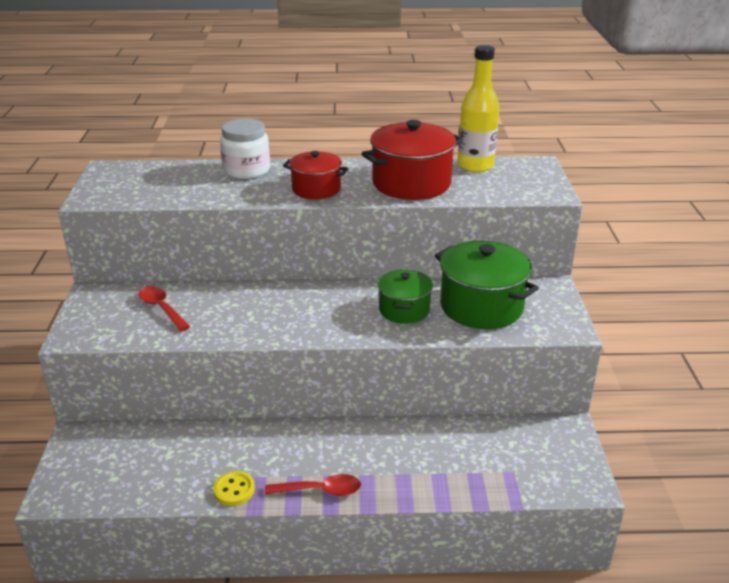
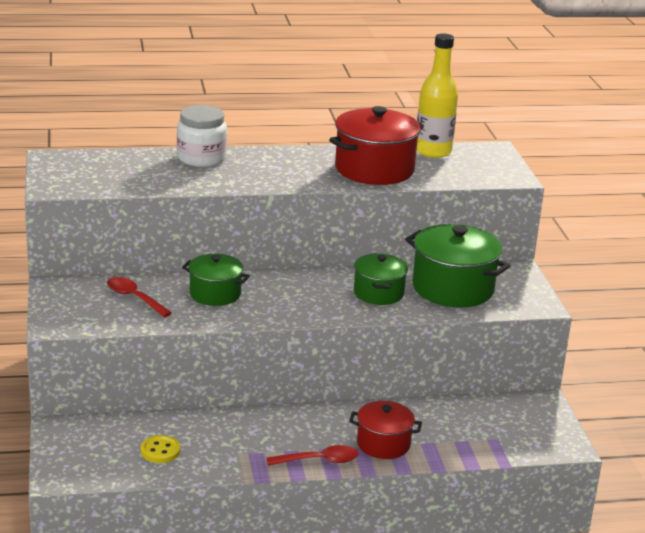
camera: 10 degrees left, 5 degrees down
(234, 490) = (236, 464): yellow button -> yellow button (160, 451)
(241, 306) = (215, 294): none -> green pot
(316, 189) = (281, 176): red pot -> red pot (383, 444)

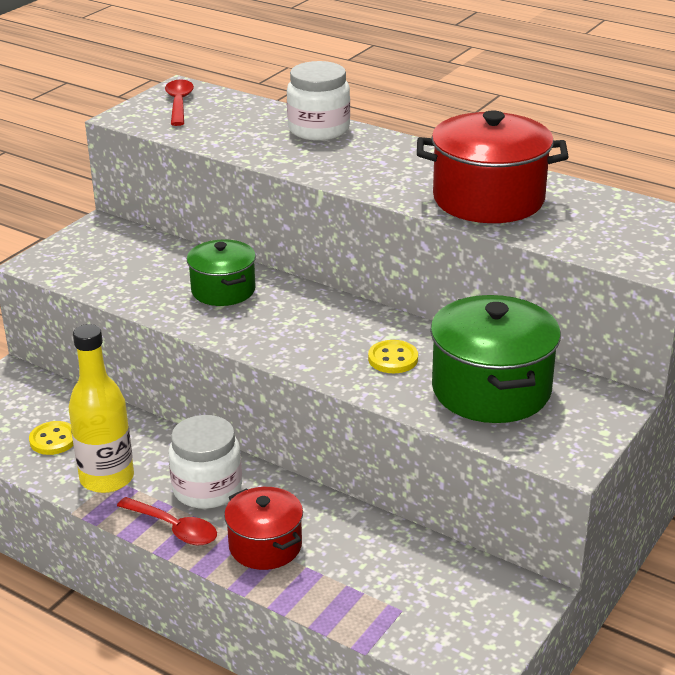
camera: 45 degrees right, 5 degrees up
(134, 298) = (144, 264): red spoon -> red spoon (179, 103)
(303, 431) = (207, 488): none -> white jar
(378, 293) = (393, 359): green pot -> yellow button
(433, 151) = (604, 201): yellow bottle -> yellow bottle (107, 478)

